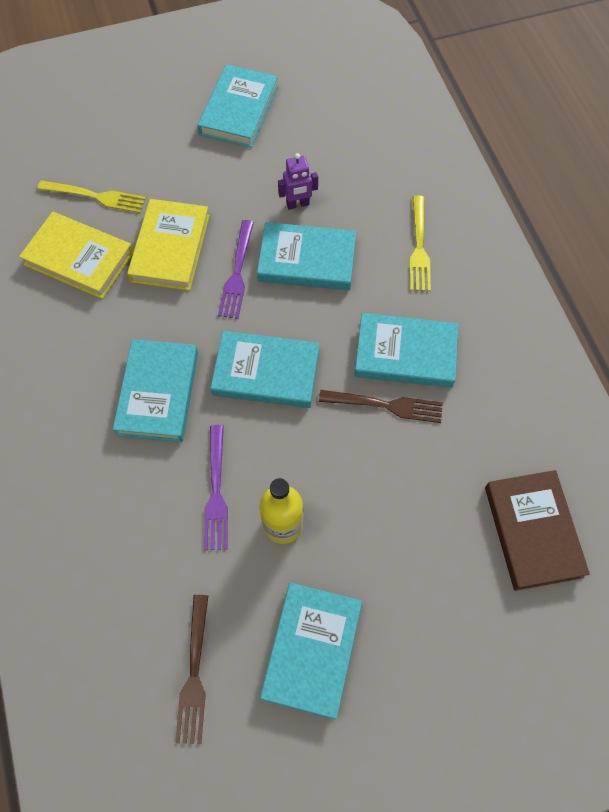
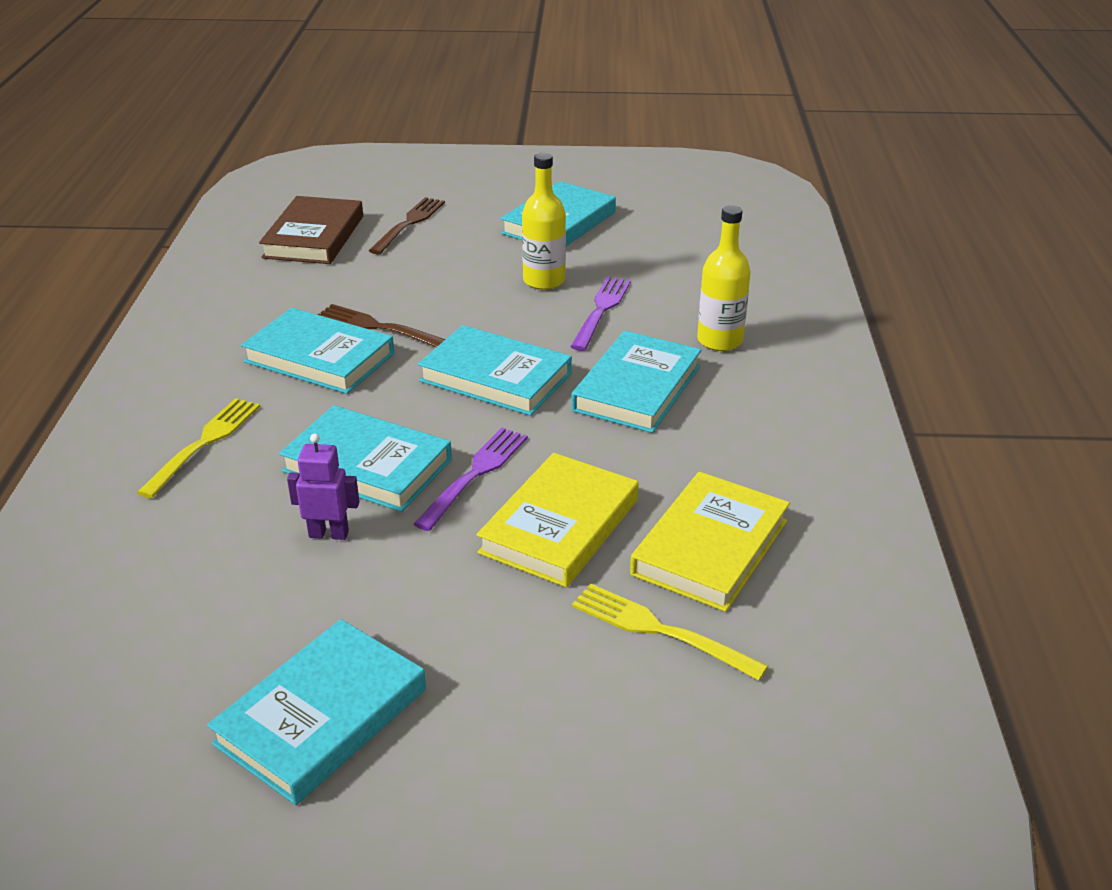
camera: 160 degrees left, 30 degrees down
(79, 258) = (710, 547): yellow book -> yellow book turned 75 degrees clockwise
(106, 478) = (719, 341): none -> yellow bottle
(194, 674) = (667, 230): brown fork -> brown fork (409, 224)

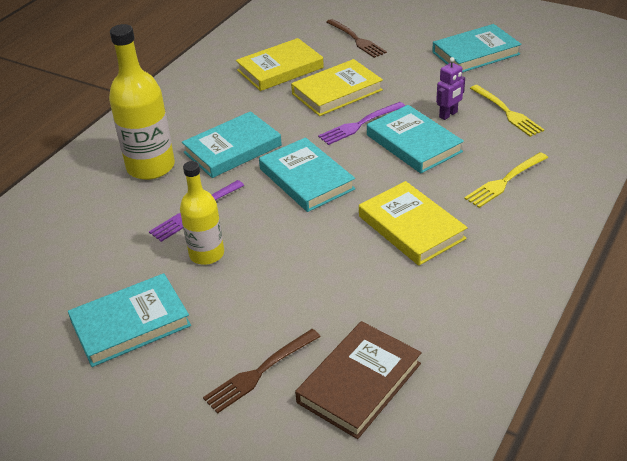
camera: 150 degrees left, 5 degrees up
(320, 357) = (411, 227): turquoise book -> yellow book
(329, 534) = (448, 114): purple robot -> purple robot turned 75 degrees counterclockwise
(378, 327) = (357, 243): brown fork -> brown fork (356, 39)
(660, 630) = (329, 49): yellow fork -> yellow fork (507, 112)
(719, 341) = (151, 167): yellow bottle -> yellow bottle, size x1.55

